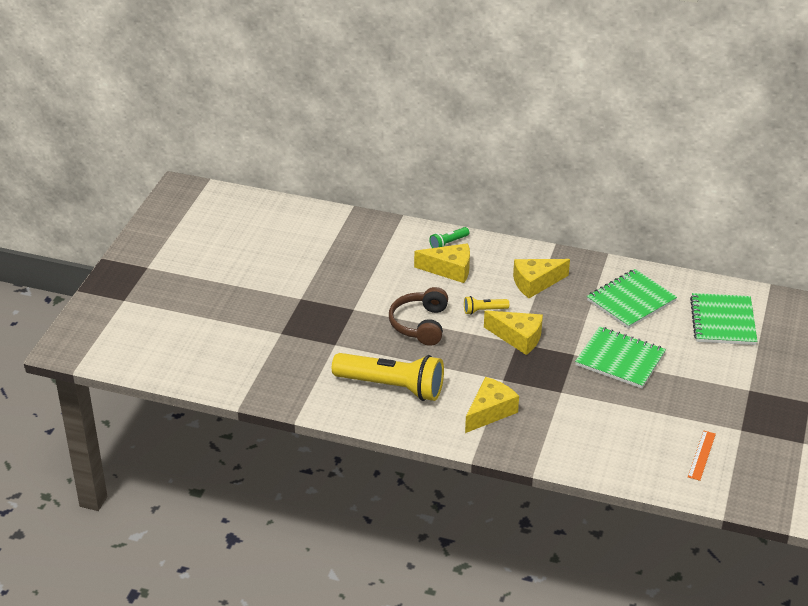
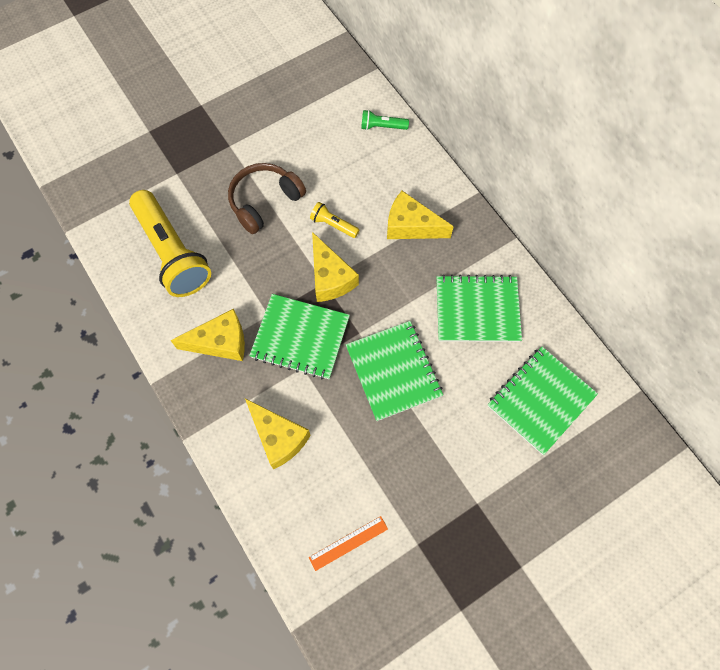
camera: 40 degrees right, 30 degrees up
(449, 270) = (352, 157): yellow cheese -> yellow cheese (278, 437)
(539, 378) = (300, 337): none -> green notebook

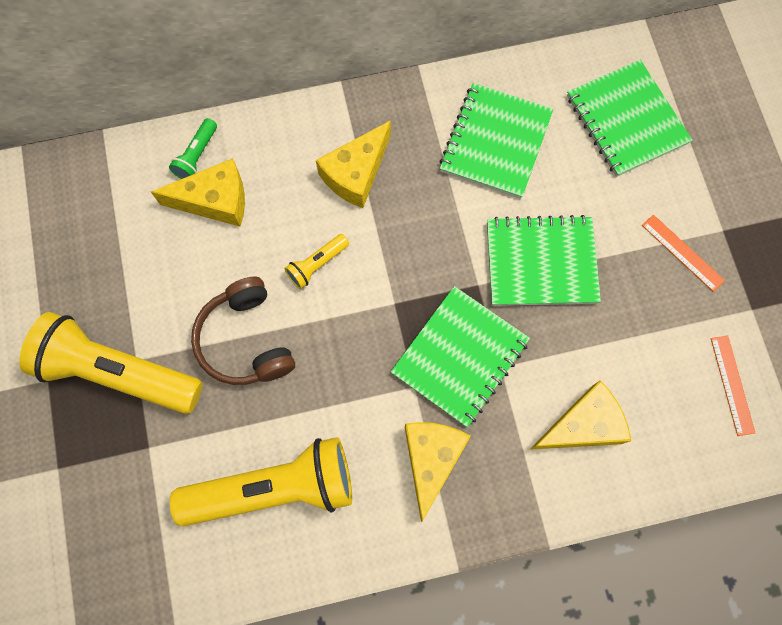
camera: 70 degrees left, 5 degrees up
(218, 139) = (118, 372): none -> yellow flashlight
(330, 277) = (390, 293): yellow cheese -> yellow cheese (215, 201)
(444, 475) = (682, 252): none -> orange ruler

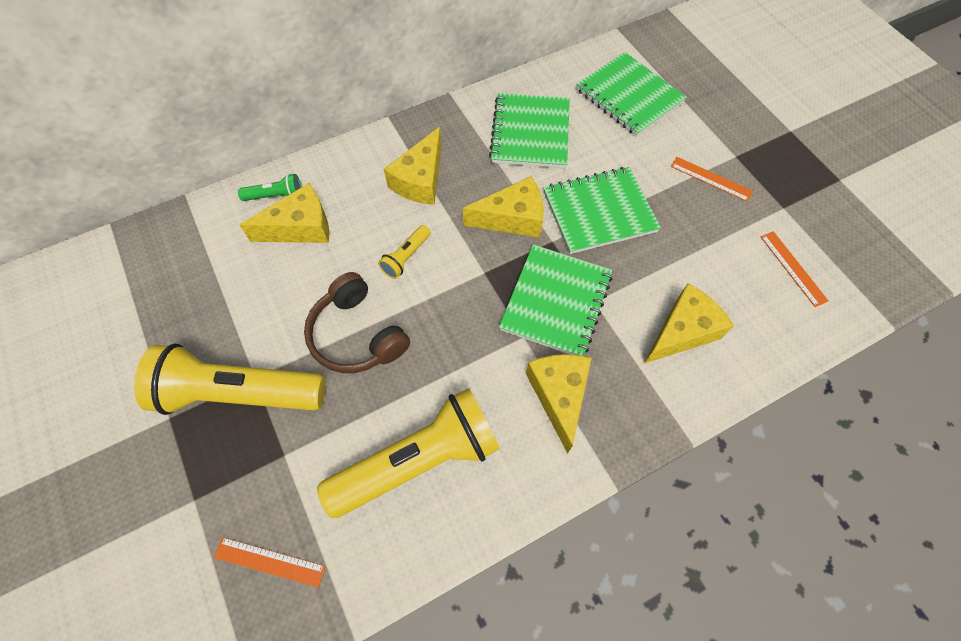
camera: 15 degrees left, 10 degrees down
(115, 546) = (269, 562): none -> orange ruler
(197, 155) = (275, 196): green flashlight -> green flashlight turned 105 degrees counterclockwise
(443, 246) = (512, 218): none -> yellow cheese

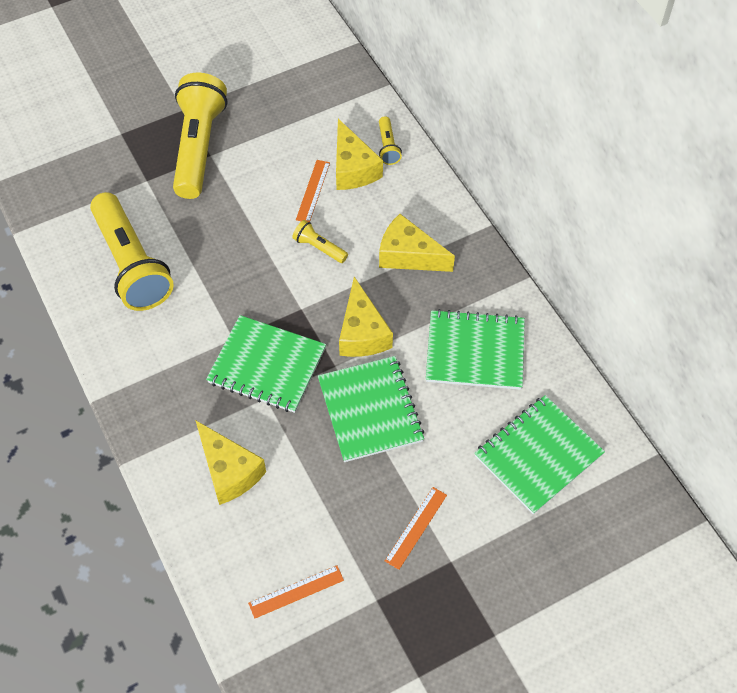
camera: 90 degrees right, 5 degrees down
(269, 562) = (72, 181): orange ruler -> orange ruler (313, 191)
(275, 196) = (387, 147): green flashlight -> yellow flashlight
(357, 335) = (243, 217): brown headphones -> none
(559, 395) = (175, 363): yellow cheese -> none

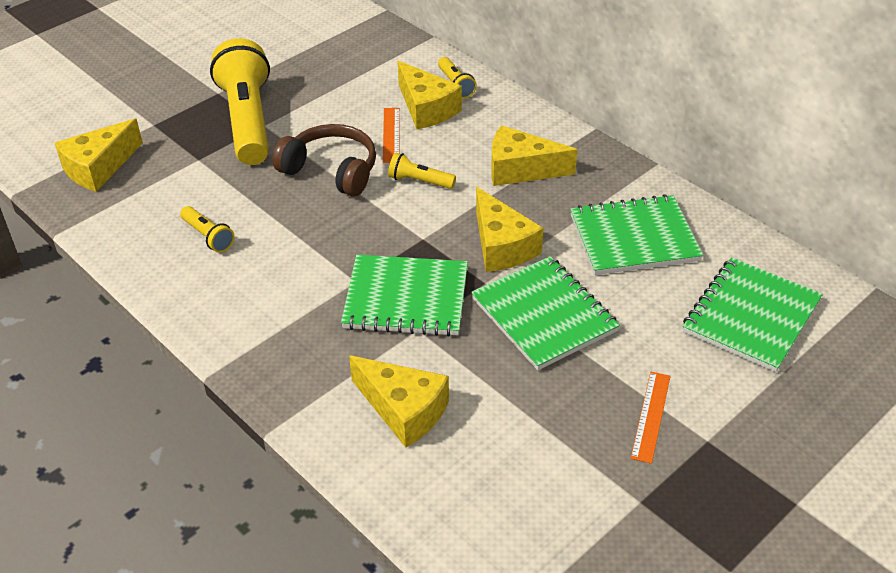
camera: 15 degrees left, 15 degrees down
(65, 171) = (99, 168): none -> yellow cheese
(131, 264) = (208, 236): yellow flashlight -> yellow flashlight, size x0.43
(250, 219) = (331, 170): none -> brown headphones
(296, 592) = (539, 516): orange ruler -> none

